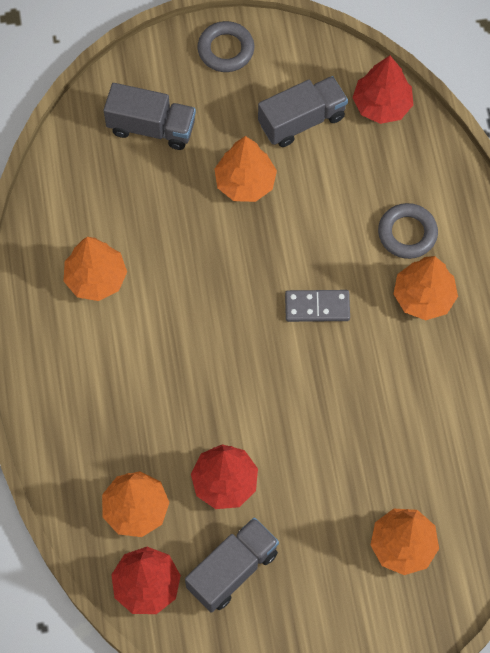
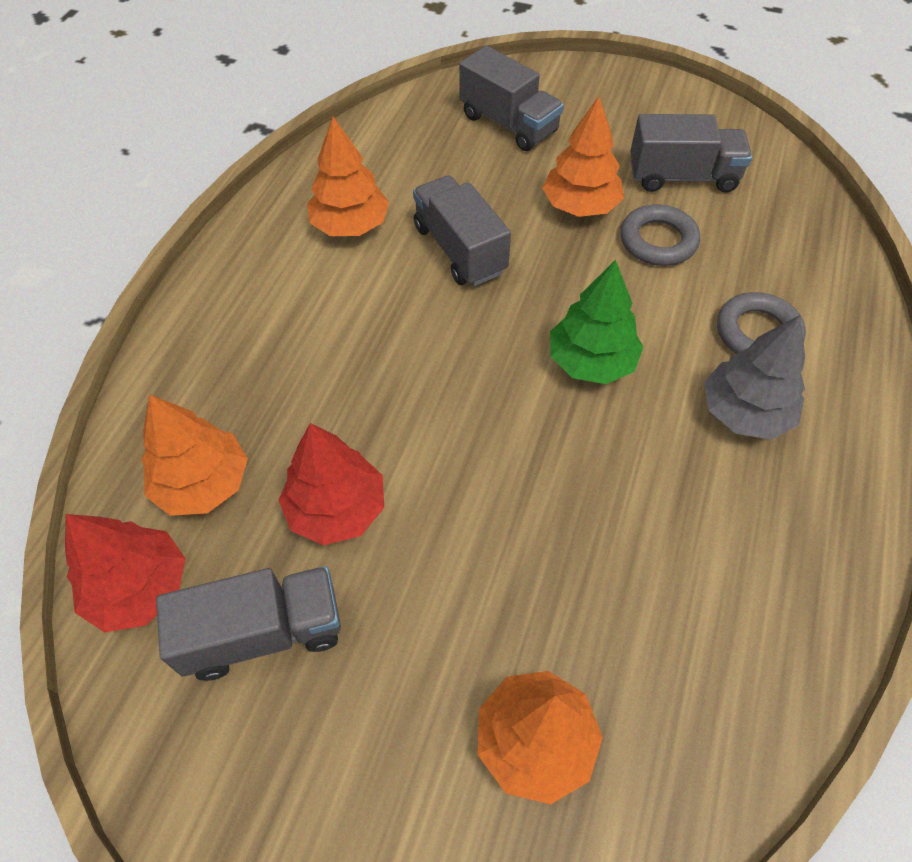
camera: 30 degrees right, 10 degrees down
(184, 262) = (460, 250): none -> grey truck
(226, 50) = (632, 92): grey ring -> grey ring (658, 241)
(317, 307) = (591, 361): grey domino -> green tree
(382, 105) = (789, 197): red tree -> none
(423, 297) = (744, 412): orange tree -> grey tree

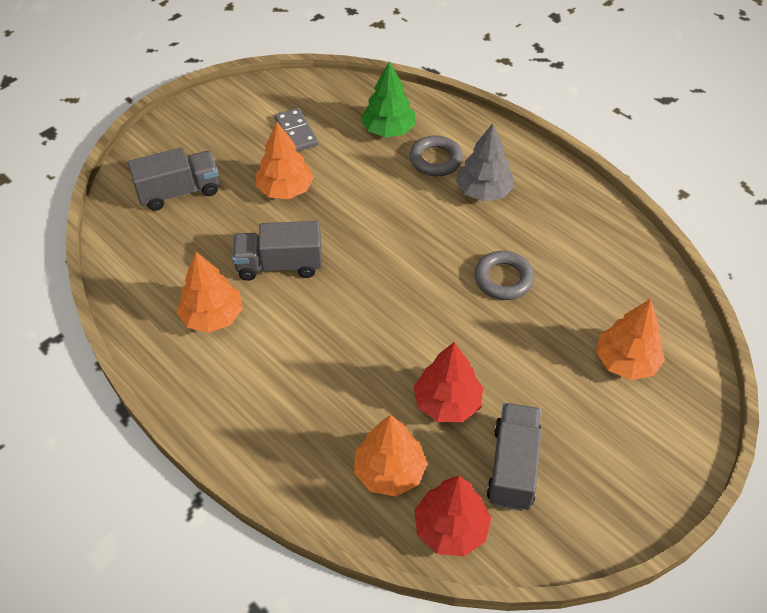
camera: 65 degrees left, 5 degrees down
(591, 361) = (411, 239): green tree -> green tree (388, 130)
(658, 241) = (340, 168): grey ring -> grey ring (503, 279)
(682, 177) = (296, 132): grey truck -> grey domino

